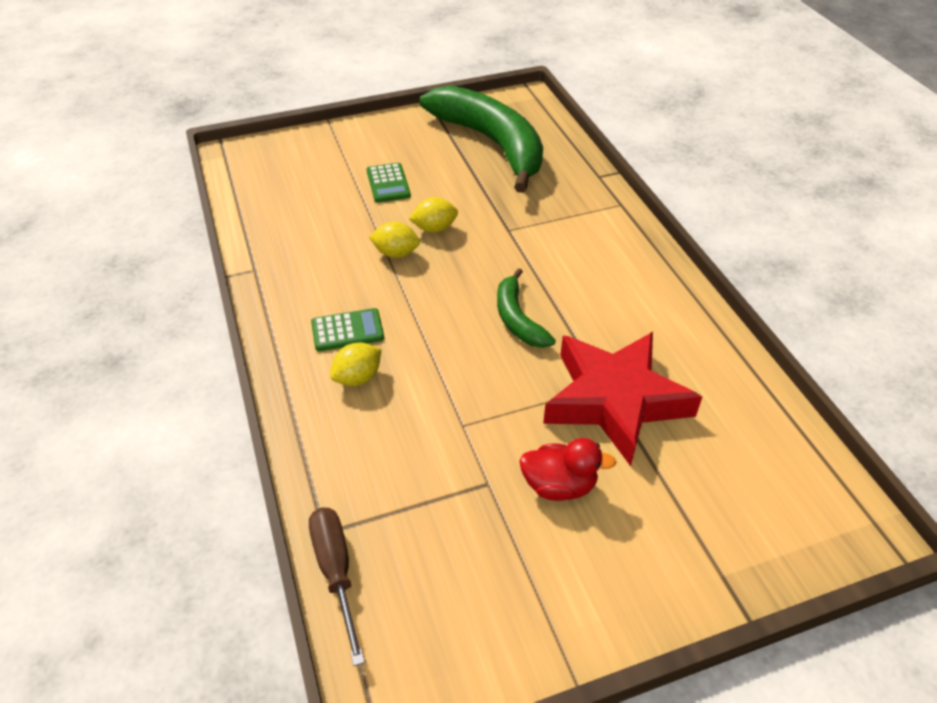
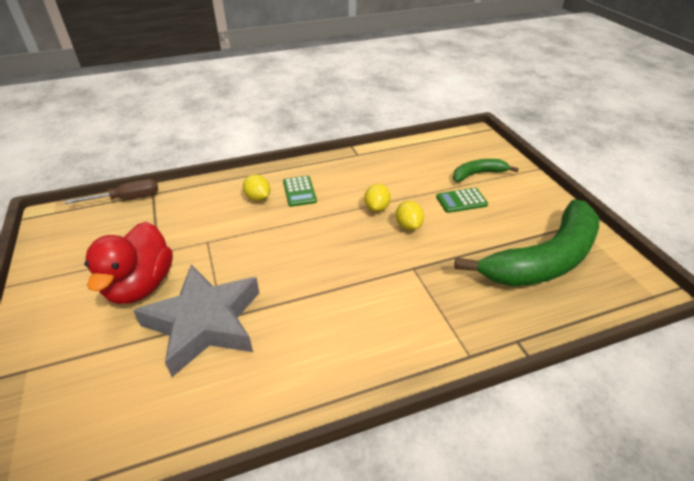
camera: 90 degrees right, 5 degrees down
(517, 319) = (302, 270): green banana -> green banana (478, 174)
(559, 485) = (141, 285): red duck -> red duck, size x1.65
(615, 401) = (204, 323): red star -> grey star

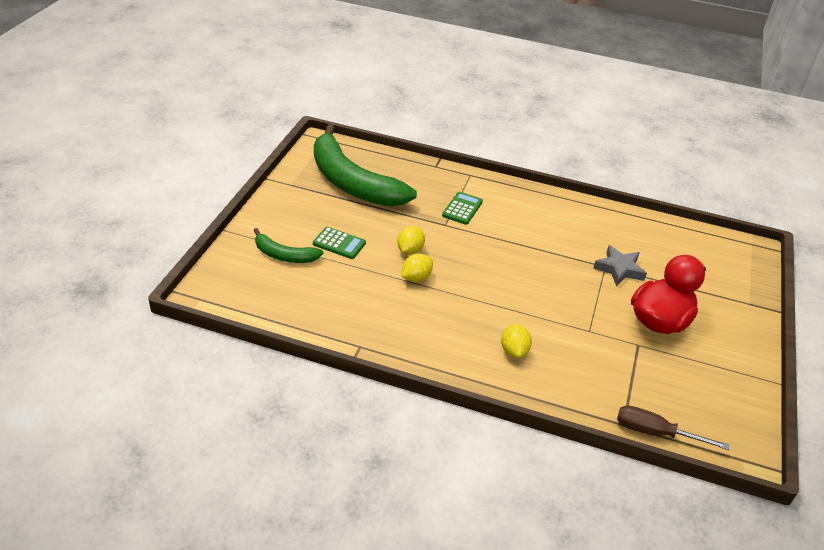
camera: 145 degrees left, 0 degrees up
(204, 323) = (619, 269): grey star -> grey star, size x0.53
(299, 191) = (467, 334): green calculator -> green calculator (462, 208)
(544, 259) = (352, 182): green banana -> green banana turned 135 degrees counterclockwise

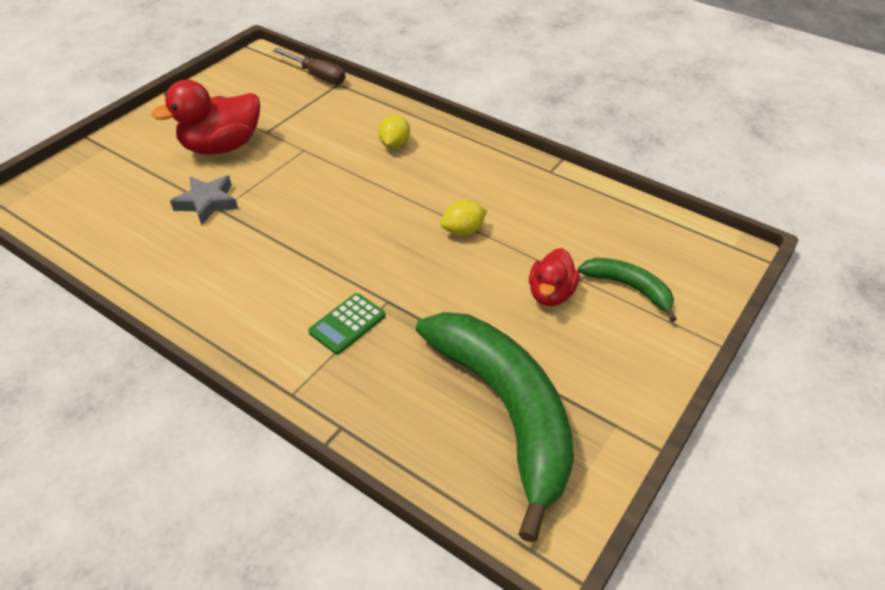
camera: 160 degrees left, 5 degrees up
(339, 243) = (551, 294): green calculator -> red duck
(410, 250) = (456, 268): yellow lemon -> none

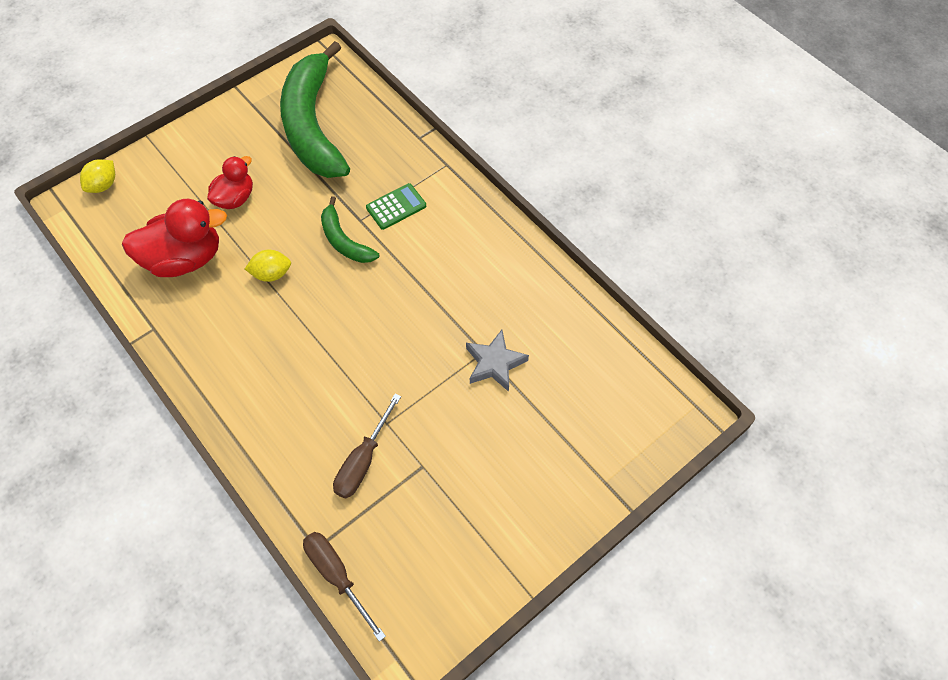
camera: 165 degrees left, 15 degrees up
(222, 146) = (474, 450): red duck -> red duck (185, 259)
(317, 127) = (363, 461): none -> brown screwdriver
(394, 144) = (288, 407): yellow lemon -> yellow lemon (103, 185)
(629, 288) = (174, 190): green banana -> green banana (344, 241)

